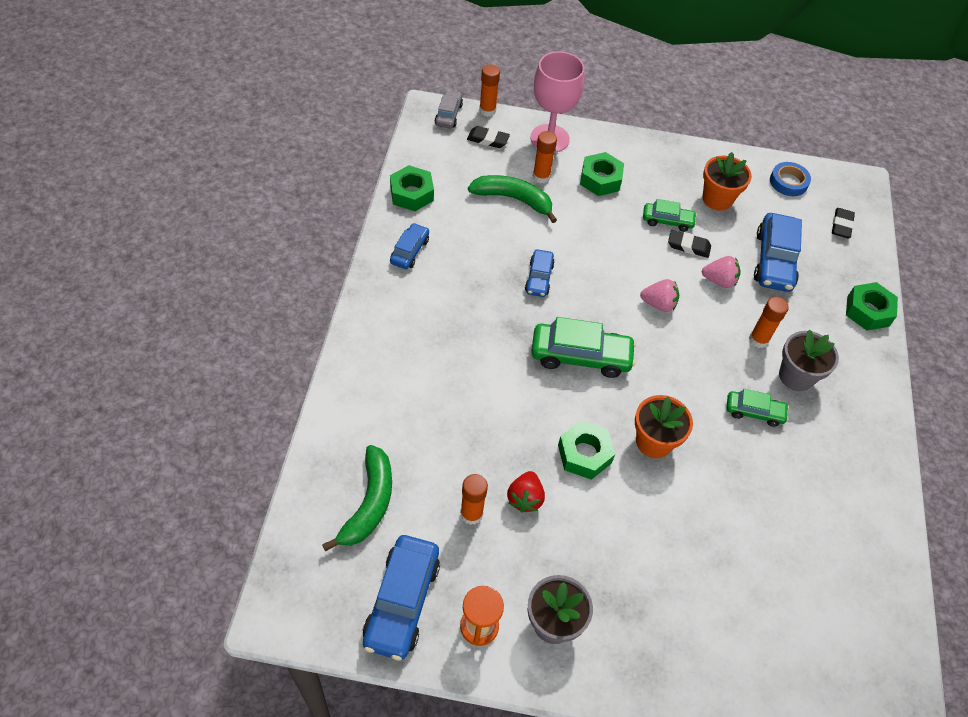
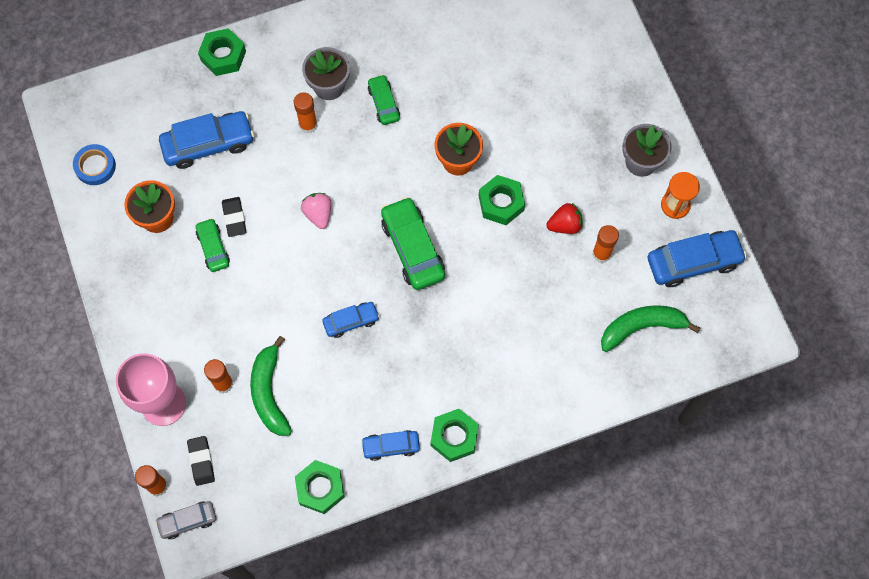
camera: 115 degrees left, 15 degrees up
(600, 179) = (193, 329): green nut -> green nut (454, 437)
(719, 281) = (261, 178): pink strawberry -> none
(841, 225) = (128, 105): black eraser -> none

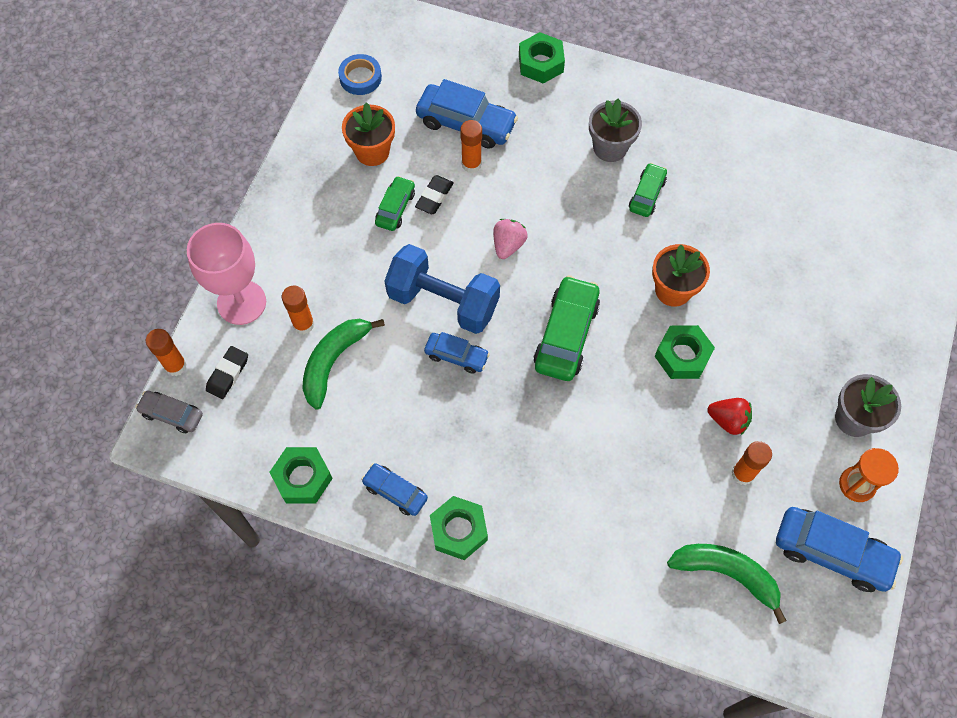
camera: 40 degrees right, 5 degrees down
(308, 125) = (564, 166): orange glue stick -> orange glue stick (471, 164)
(308, 290) = (443, 301): none -> blue dumbbell

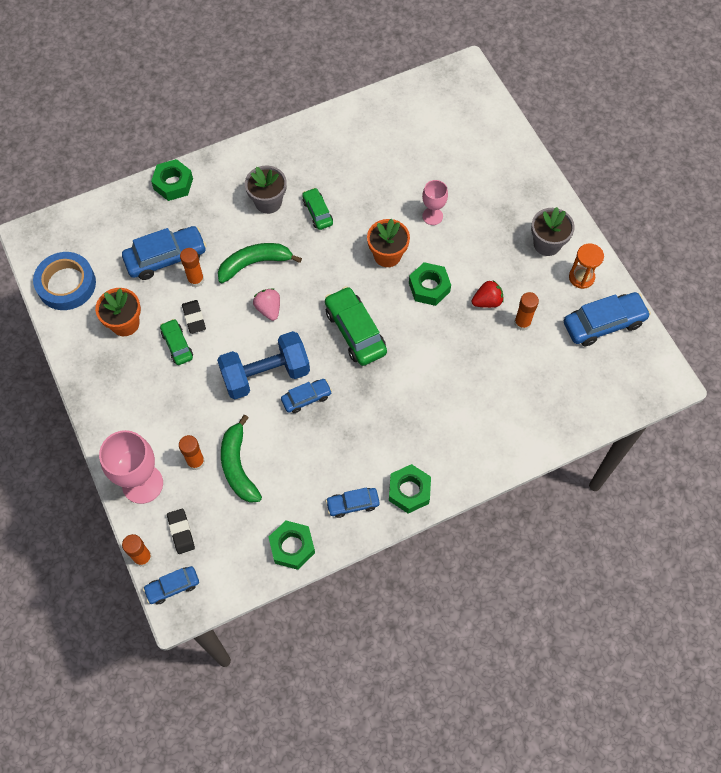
camera: 45 degrees left, 0 degrees up
(172, 414) = (172, 586): grey car -> blue car
(360, 77) = (66, 284): blue tape -> blue tape, size x1.63
(726, 573) = (565, 382): green banana -> green banana (254, 263)
(758, 290) = (432, 216): none -> pink goblet

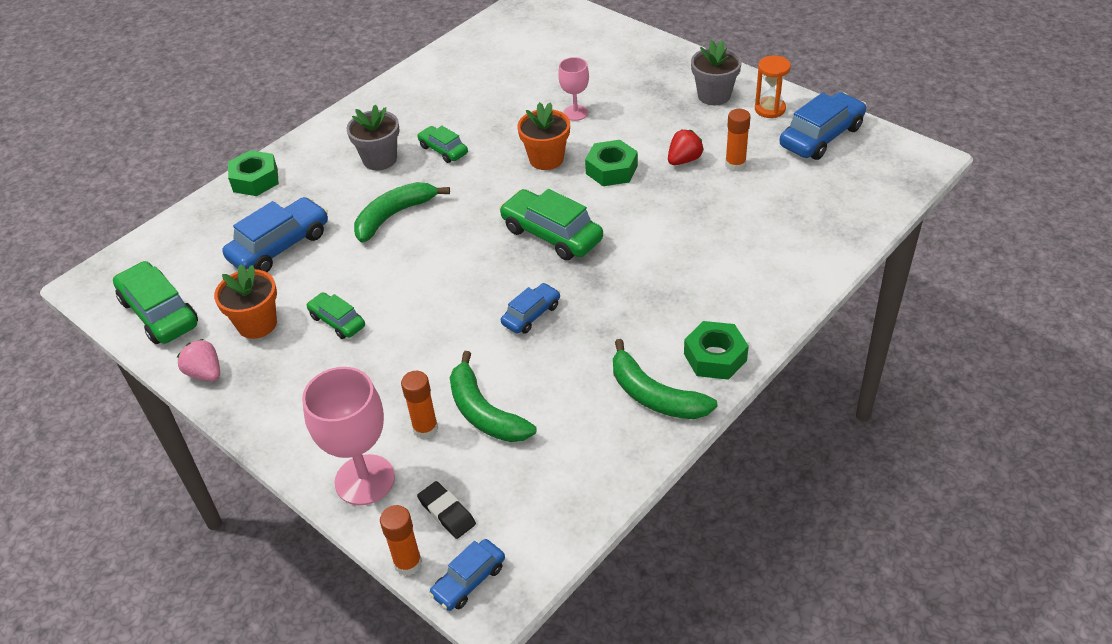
camera: 20 degrees left, 20 degrees down
(66, 284) = (159, 313): blue tape -> green car
(194, 318) = (345, 289): black eraser -> none
(196, 280) = (329, 253): orange glue stick -> none
(265, 374) = (466, 310): blue dumbbell -> none
(268, 309) = (435, 250): pink strawberry -> pink strawberry (205, 373)
(292, 547) = (606, 470): green nut -> none
(352, 504) = (654, 396): blue car -> green banana

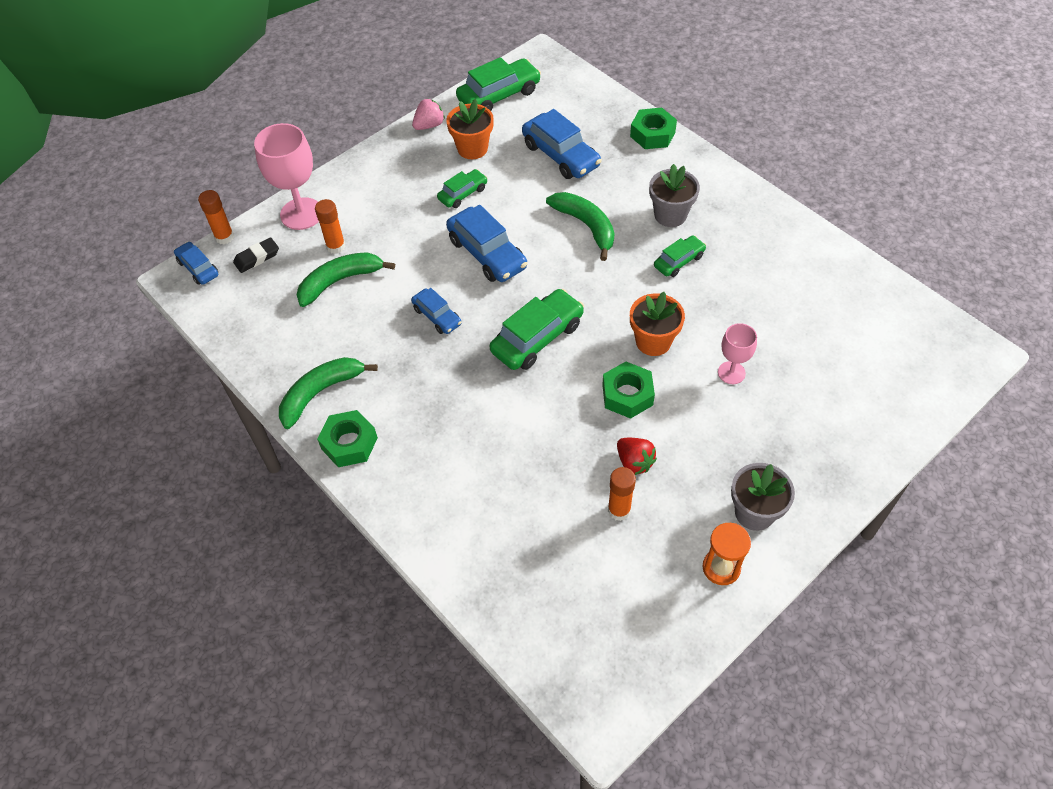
camera: 95 degrees right, 10 degrees up
(821, 136) = (659, 613): blue car -> blue car (487, 254)

